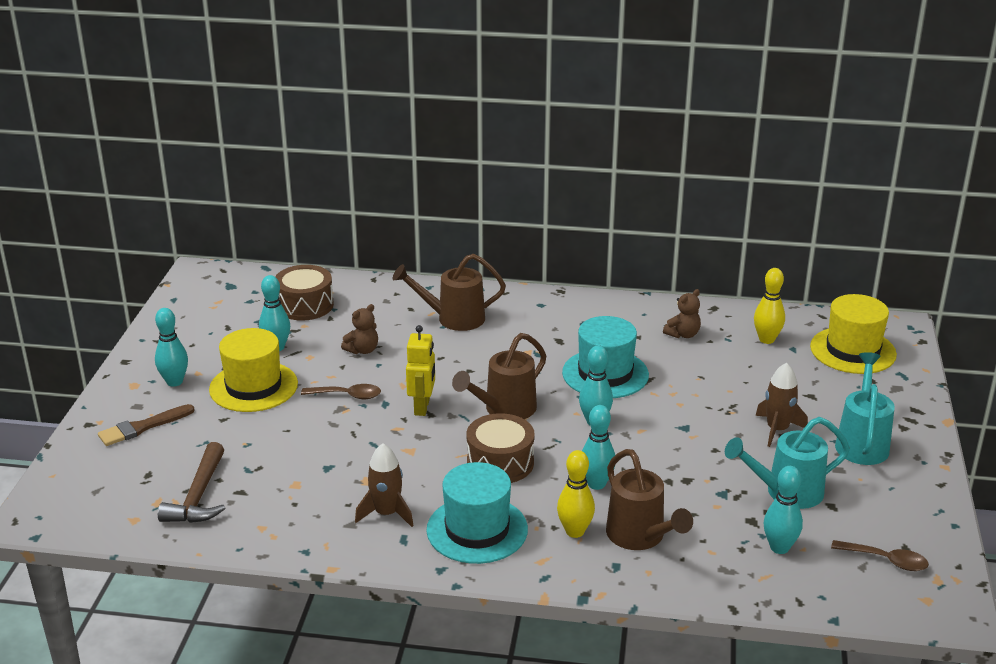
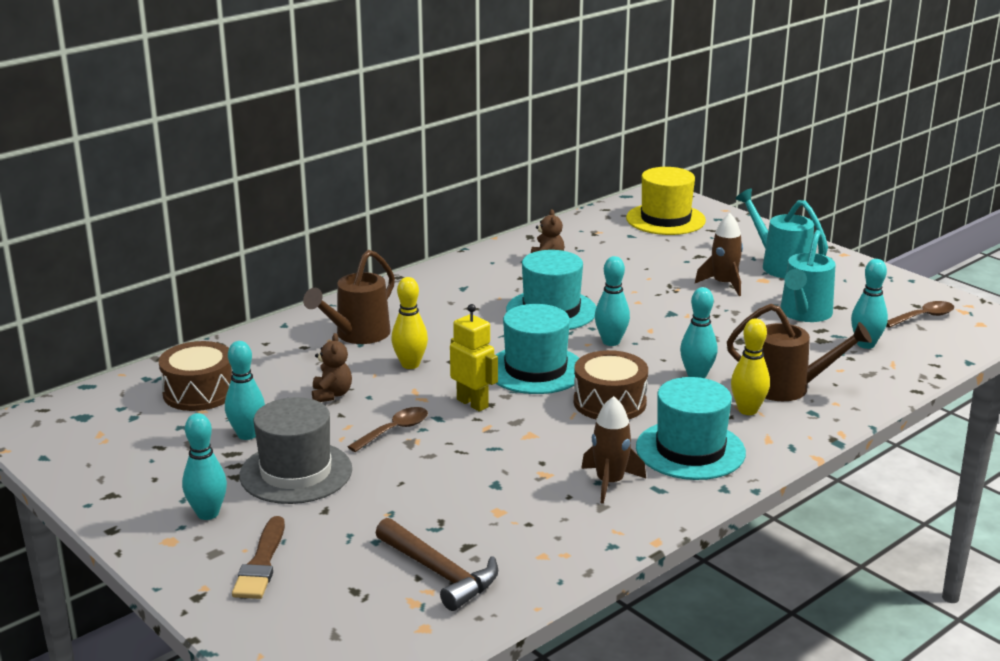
camera: 50 degrees left, 5 degrees down
(253, 387) = (296, 472): yellow hat -> grey hat
(504, 409) = (535, 370): brown watering can -> turquoise hat
(766, 339) = (604, 238): yellow bowling pin -> yellow bowling pin (410, 364)

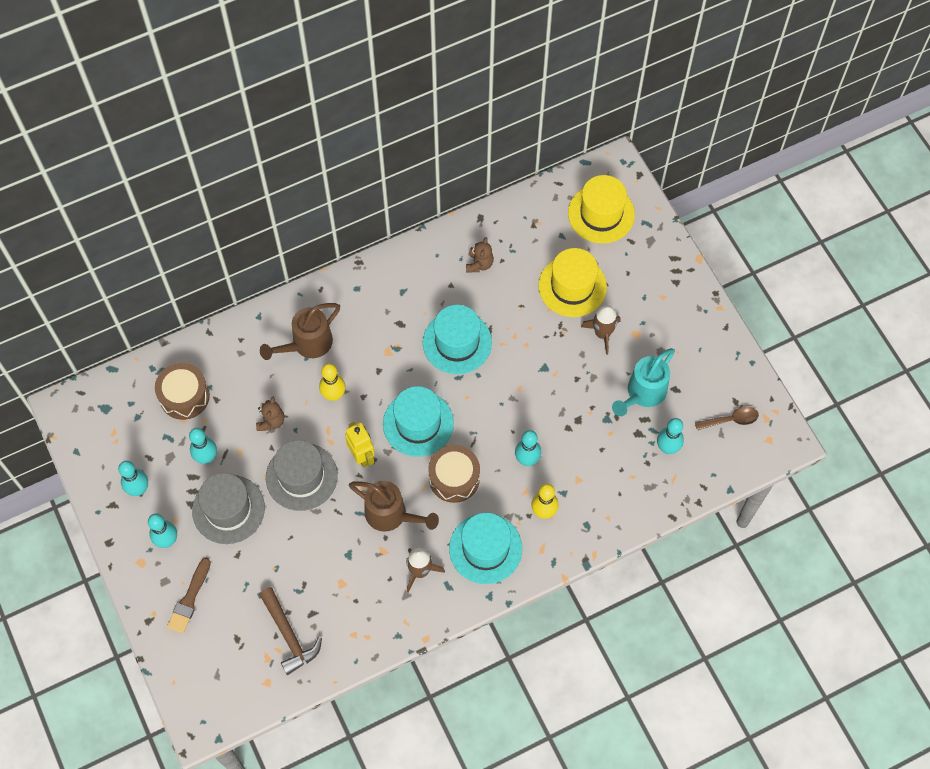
camera: 15 degrees right, 40 degrees up
(394, 431) = (301, 476): brown spoon -> grey hat
(611, 342) = (484, 398): turquoise bowling pin -> turquoise bowling pin (138, 489)
(665, 261) = (572, 286): none -> yellow hat
(780, 265) = (660, 314): turquoise watering can -> none
(788, 388) = (584, 491): brown watering can -> brown watering can (391, 515)

